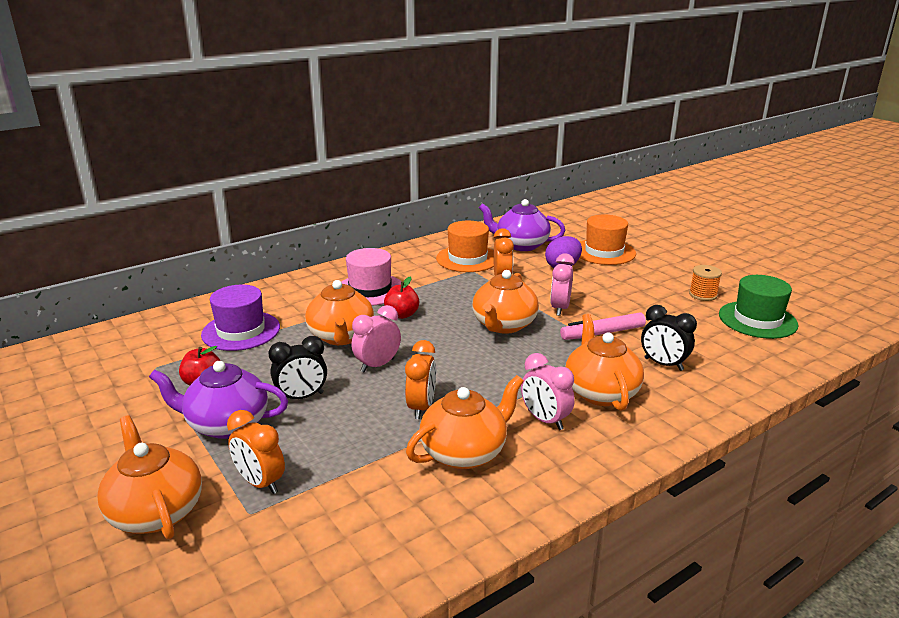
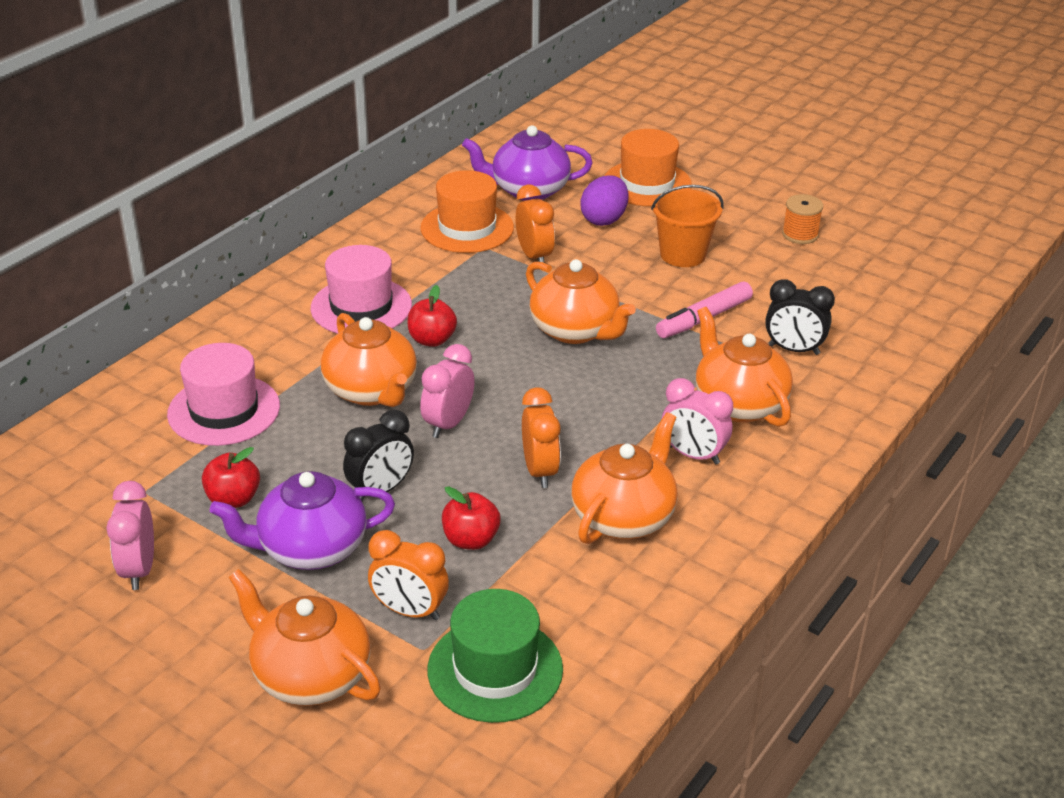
camera: 20 degrees left, 10 degrees up
(241, 331) = (224, 410): purple hat -> pink hat
(340, 443) = (471, 540): none -> red apple
(504, 325) = (575, 330): orange teapot -> orange teapot turned 45 degrees counterclockwise
(560, 308) = (633, 290): pink clock -> pink clock (139, 570)
(607, 294) = (683, 254): none -> orange bucket
(757, 320) = (877, 262): green hat -> green hat (495, 669)

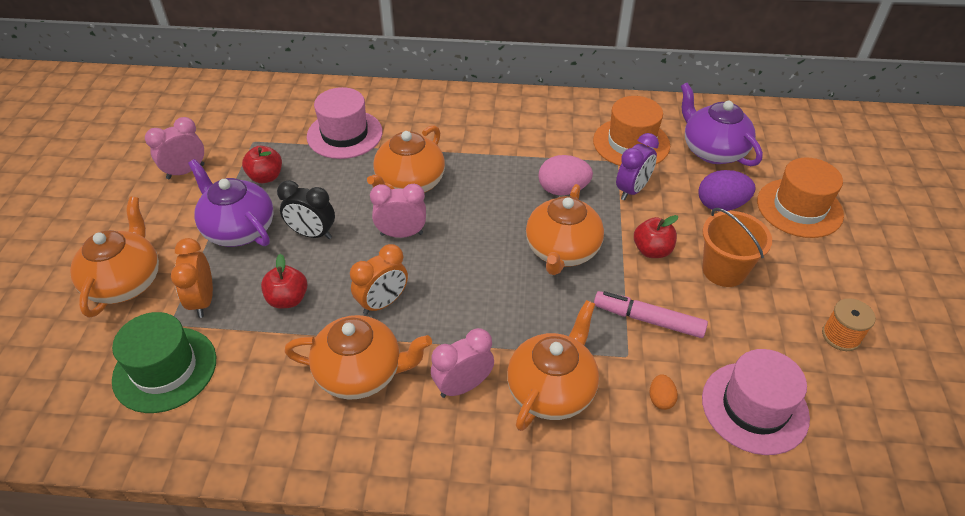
camera: 60 degrees right, 10 degrees up
(361, 307) = (494, 138): pink hat -> pink hat (754, 407)
(432, 340) = (486, 185): red apple -> red apple (652, 250)
(491, 295) = (563, 190): none -> pink egg
(534, 256) = (632, 190): orange clock -> purple clock
(693, 455) = (463, 386): pink clock -> pink clock turned 60 degrees clockwise
(793, 350) = (660, 399): black clock -> orange egg

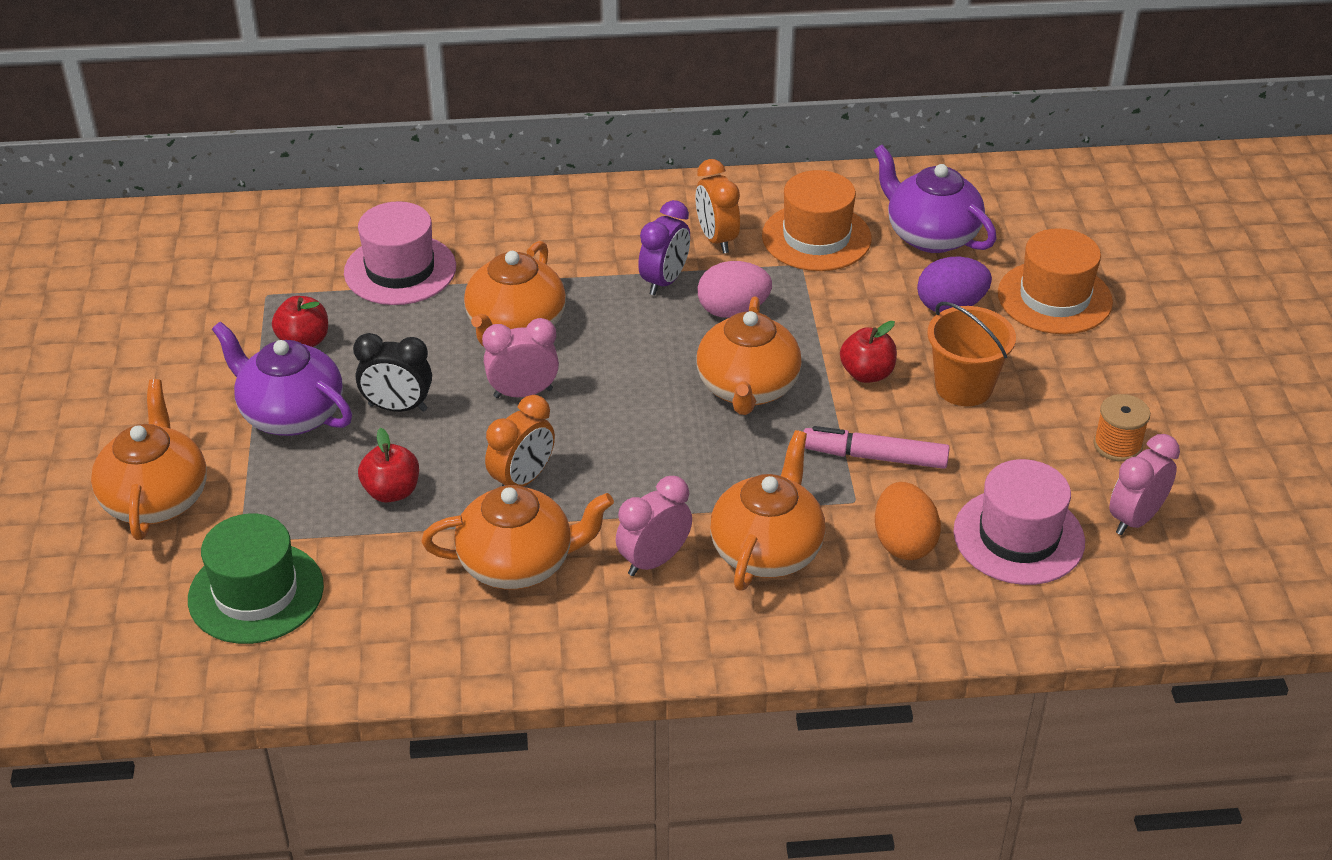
camera: 10 degrees left, 5 degrees down
(185, 171) = (181, 347): pink clock -> pink clock (1135, 519)
(203, 301) = (275, 508): orange clock -> orange clock (716, 239)
(632, 190) = (828, 300): purple clock -> purple clock (664, 281)
(660, 399) = (903, 543): orange egg -> orange egg, size x1.88

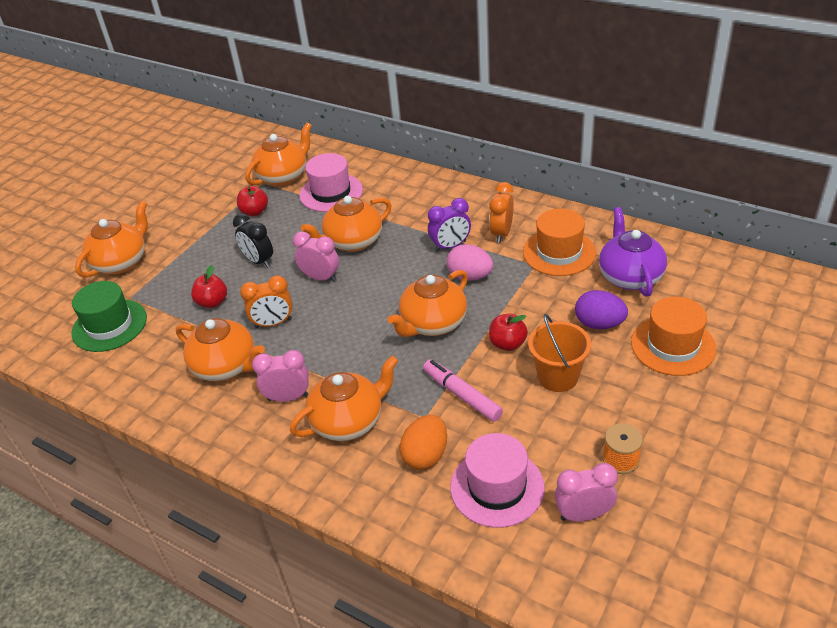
camera: 40 degrees right, 0 degrees up
(289, 272) = (283, 176): none -> orange teapot
(290, 414) = (212, 245): purple teapot -> none

